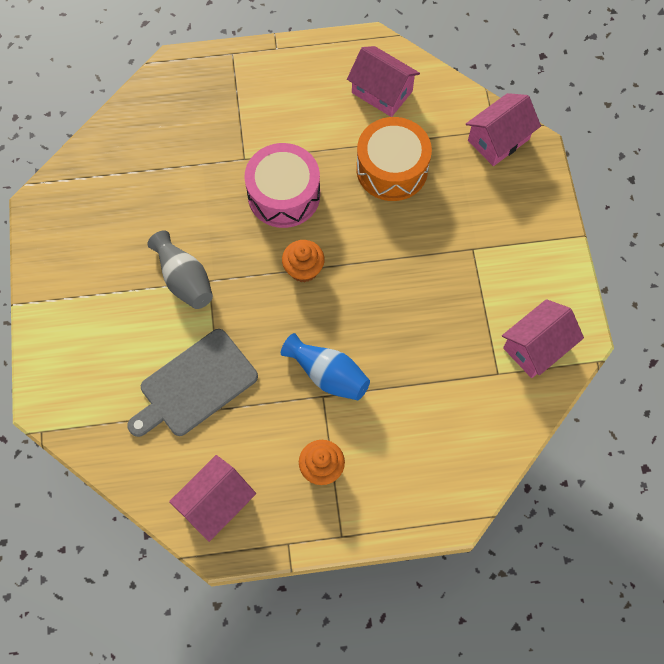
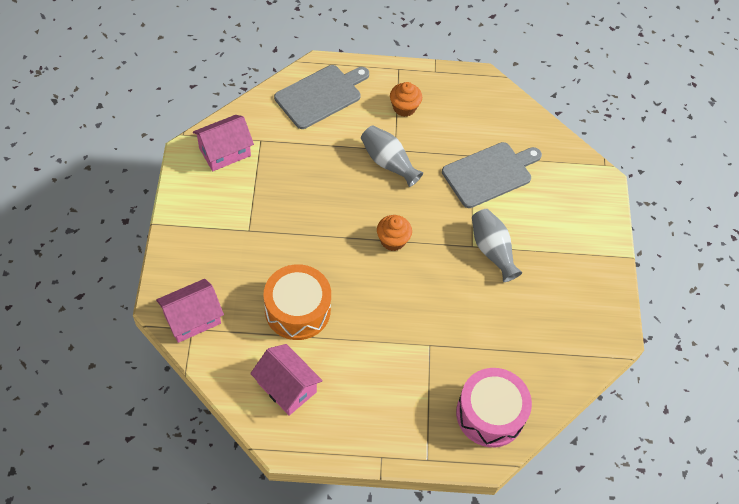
camera: 175 degrees left, 10 degrees down
(216, 503) = (481, 101): pink house -> none
(284, 195) = (399, 305): pink drum -> pink drum (490, 414)
(328, 374) = (388, 162): blue vase -> grey vase
(439, 463) = (321, 95): none -> grey cutting board

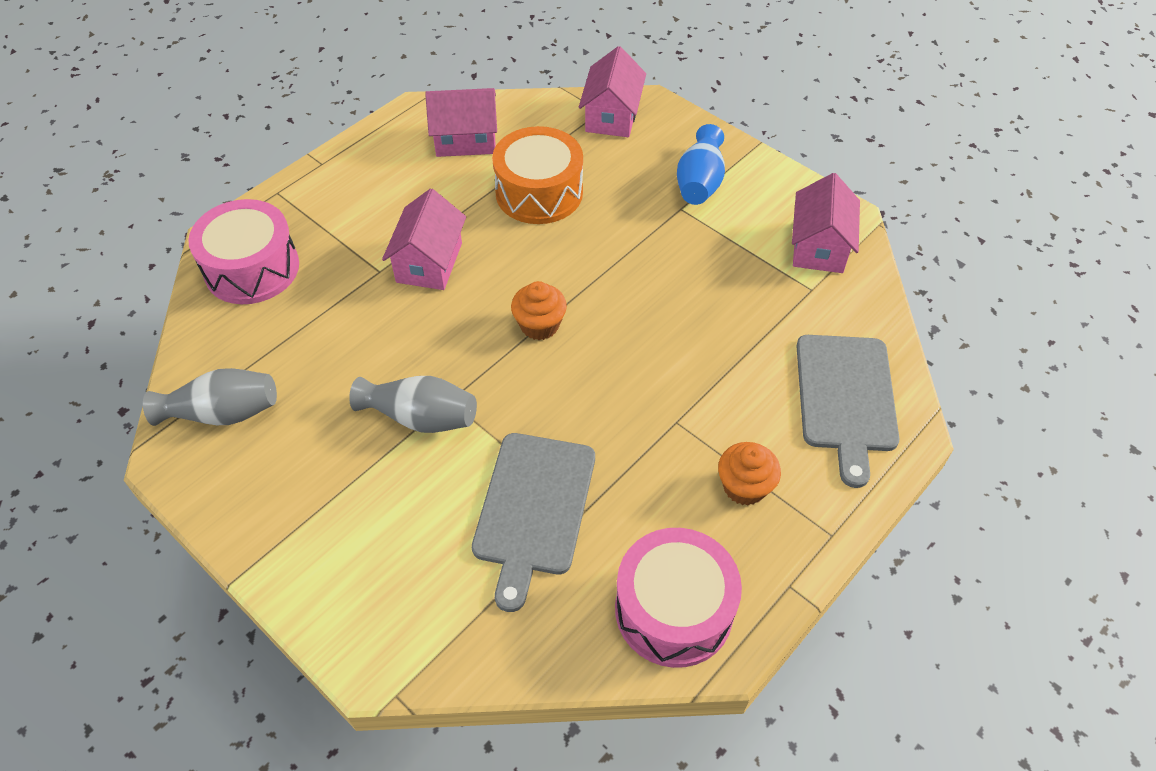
camera: 135 degrees right, 5 degrees down
(218, 233) = (699, 182): none -> blue vase
(388, 162) = (660, 399): grey vase -> grey vase (223, 413)
(401, 324) = (429, 262): none -> pink house
(482, 101) = (673, 609): none -> pink drum

